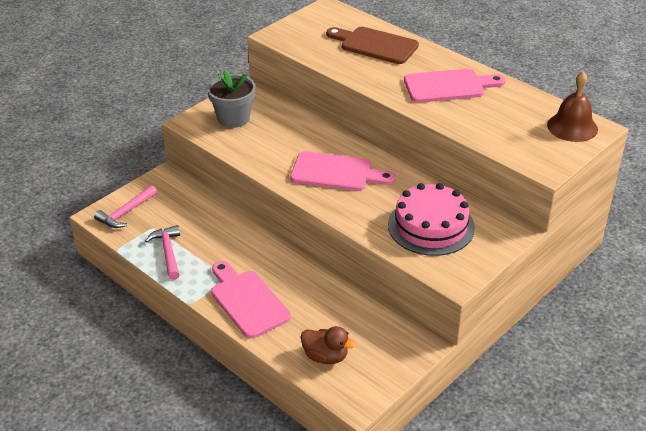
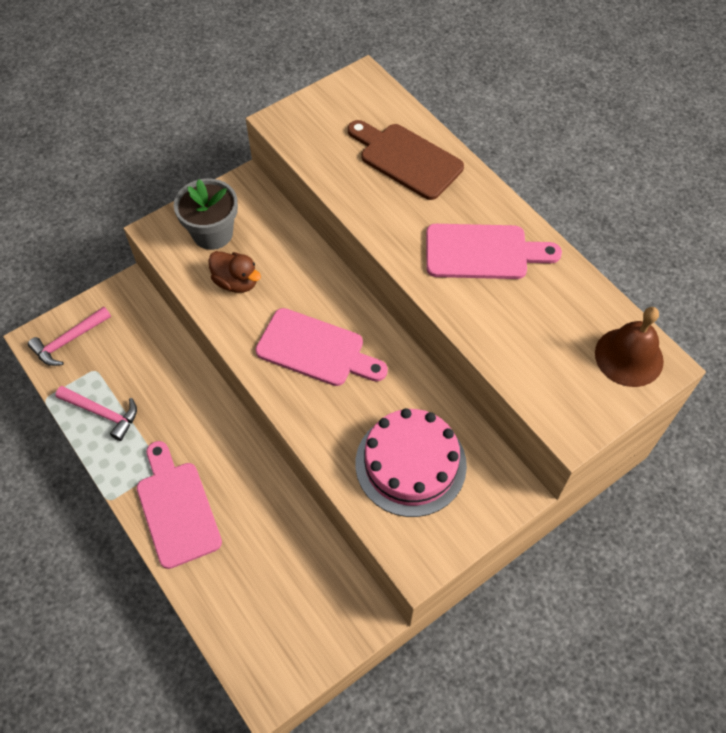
camera: 10 degrees right, 20 degrees up
(168, 252) = (103, 413): pink hammer -> pink hammer turned 120 degrees clockwise
(325, 356) = (247, 615): brown duck -> brown duck (236, 282)

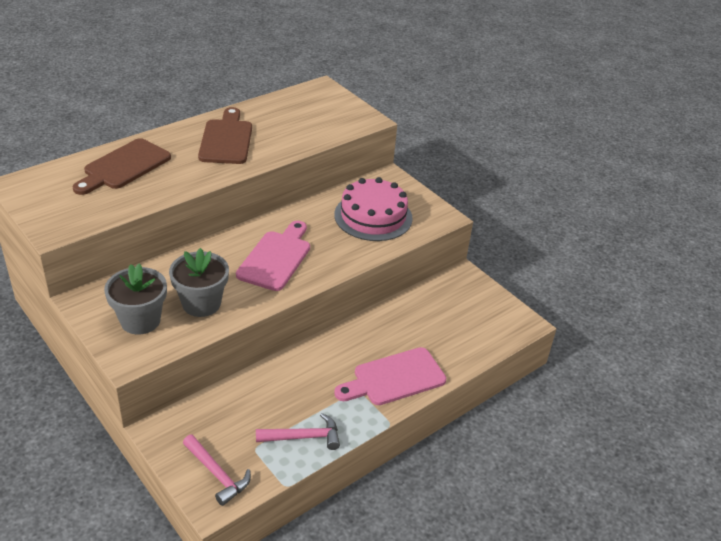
camera: 95 degrees left, 20 degrees down
(103, 413) = (303, 437): pink hammer -> pink hammer turned 60 degrees clockwise
(236, 282) = (201, 303): brown duck -> grey flower pot
(483, 252) = (226, 139): pink cutting board -> brown cutting board
(629, 357) = (316, 96): brown bell -> none

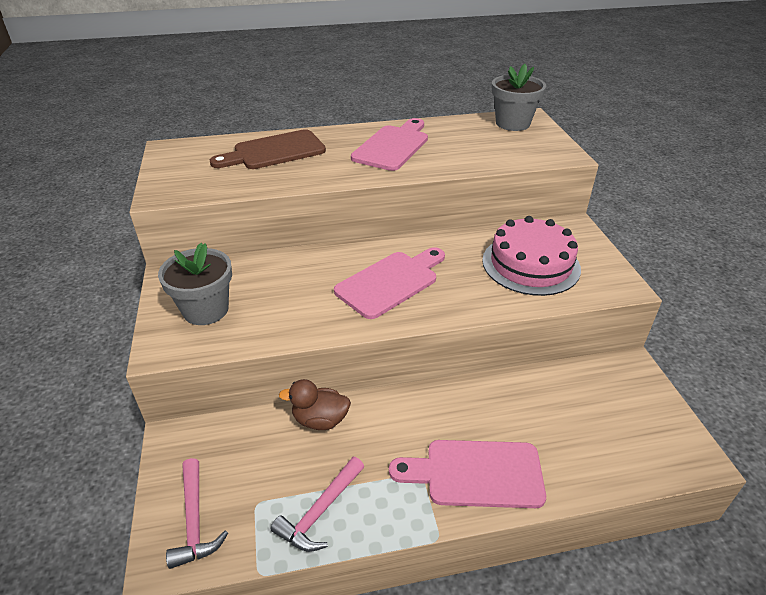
camera: 30 degrees right, 0 degrees up
(201, 303) = (278, 310): grey flower pot -> grey flower pot (512, 123)
(226, 139) = (393, 146): brown cutting board -> pink cutting board
(264, 380) = (320, 420): none -> brown duck
(303, 437) = (320, 512): pink hammer -> pink hammer turned 105 degrees clockwise

